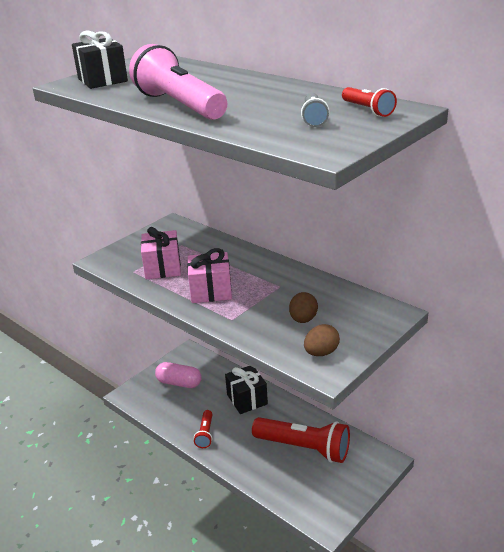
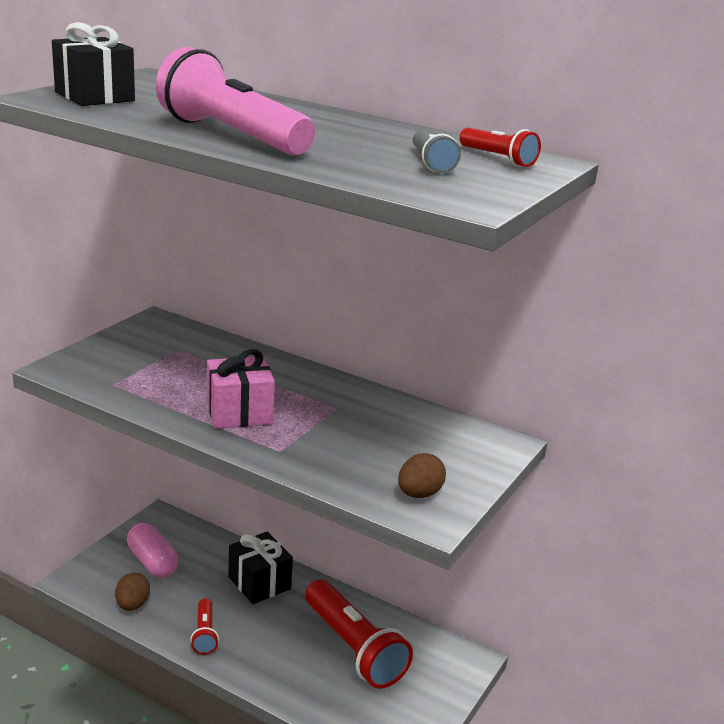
camera: 15 degrees left, 5 degrees down
(163, 268) = (158, 380): pink gift -> none
(179, 383) = (152, 562): pink capsule -> pink capsule turned 45 degrees clockwise
(303, 319) = (382, 451): brown egg -> brown egg (132, 605)
(304, 448) = (354, 648): red flashlight -> red flashlight turned 45 degrees clockwise

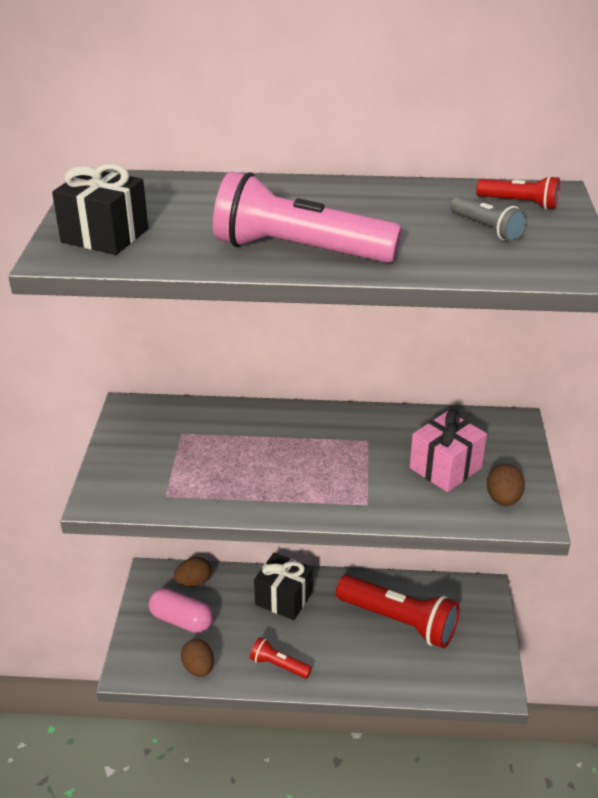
camera: 25 degrees left, 10 degrees up
(190, 537) = (193, 582): none -> brown egg
(204, 634) = (279, 665): red flashlight -> red flashlight turned 150 degrees clockwise
(239, 413) = (299, 479): pink gift -> pink gift (445, 468)

